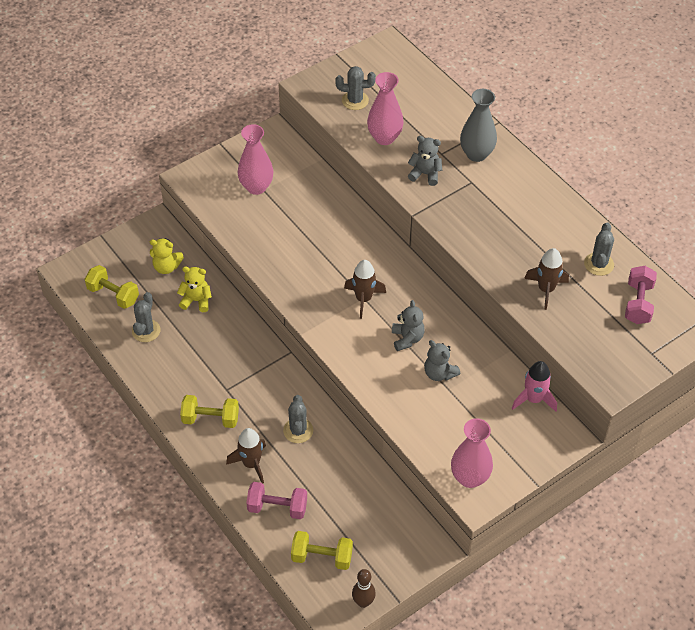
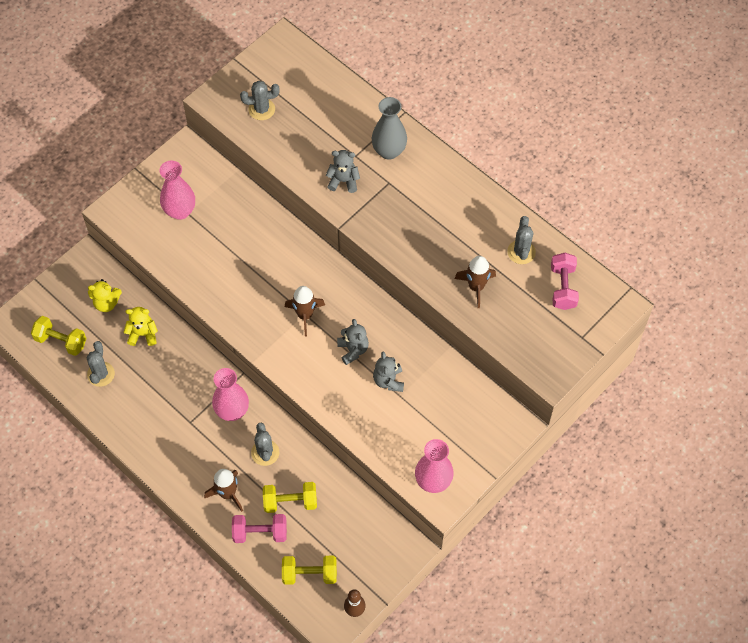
camera: 10 degrees left, 10 degrees up
(210, 419) = (181, 455): yellow dumbbell -> yellow dumbbell (290, 502)
(384, 138) = (297, 147): pink vase -> pink vase (232, 411)
(439, 373) = (388, 381): grey teddy bear -> grey teddy bear turned 45 degrees clockwise
(533, 399) = (479, 392): pink rocket -> none

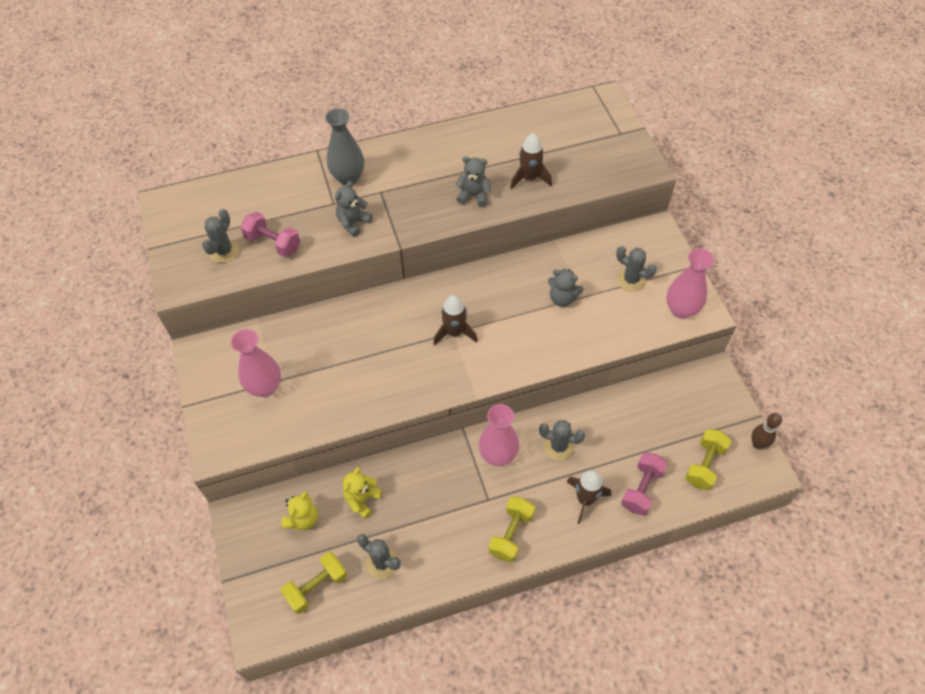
camera: 60 degrees left, 5 degrees down
(290, 502) = (621, 448): yellow dumbbell -> yellow dumbbell (511, 534)
(353, 350) = (514, 311): grey teddy bear -> grey teddy bear (473, 195)
(521, 252) = (515, 135): grey cactus -> grey cactus (631, 280)
(563, 287) = (566, 124): pink dumbbell -> pink dumbbell (273, 243)

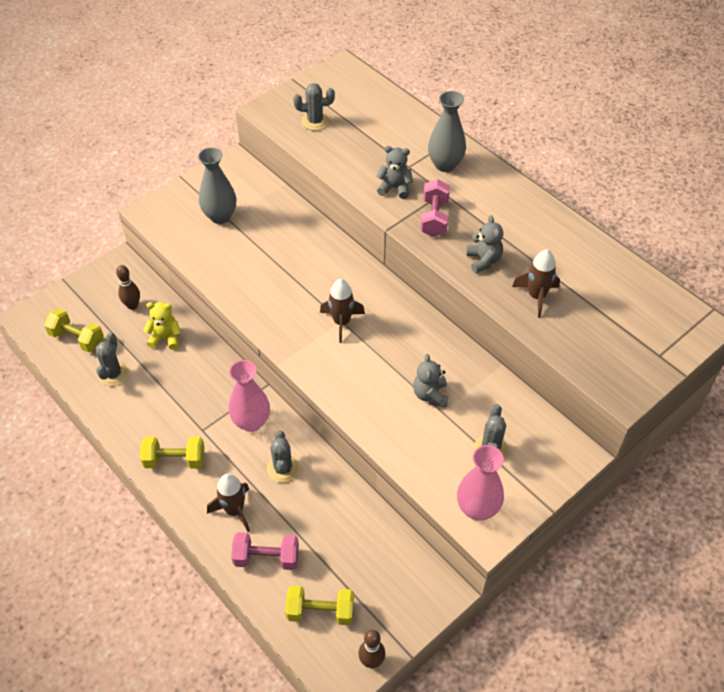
camera: 65 degrees right, 5 degrees down
(265, 387) = (220, 216): pink vase -> grey vase
(273, 243) = (341, 146): pink dumbbell -> pink dumbbell (434, 218)
(303, 519) = (132, 306): yellow teddy bear -> brown bowling pin

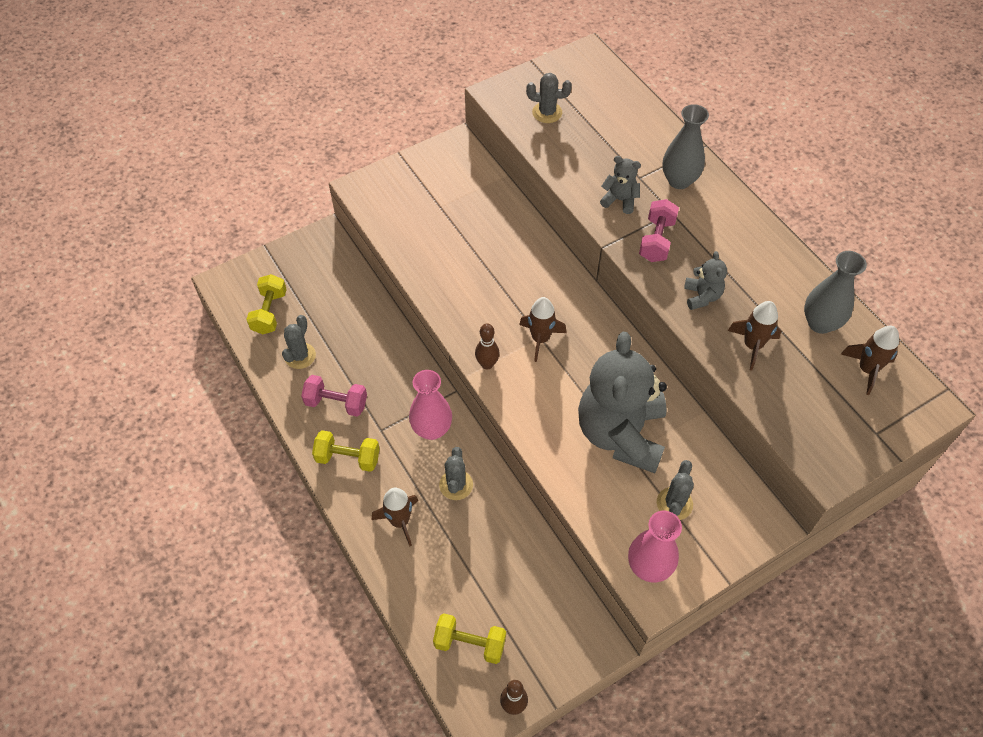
camera: 10 degrees right, 5 degrees up
(77, 338) = (269, 312): yellow dumbbell -> yellow dumbbell turned 60 degrees clockwise
(132, 306) = (330, 285): brown bowling pin -> brown bowling pin (487, 364)
(165, 338) = (358, 325): yellow teddy bear -> none
(220, 216) = (432, 203): grey vase -> grey vase (820, 323)
(266, 558) = (424, 577): pink dumbbell -> pink dumbbell (336, 403)
(430, 395) = (620, 434): grey teddy bear -> grey teddy bear, size x2.37
(641, 302) = (867, 369): none -> brown rocket

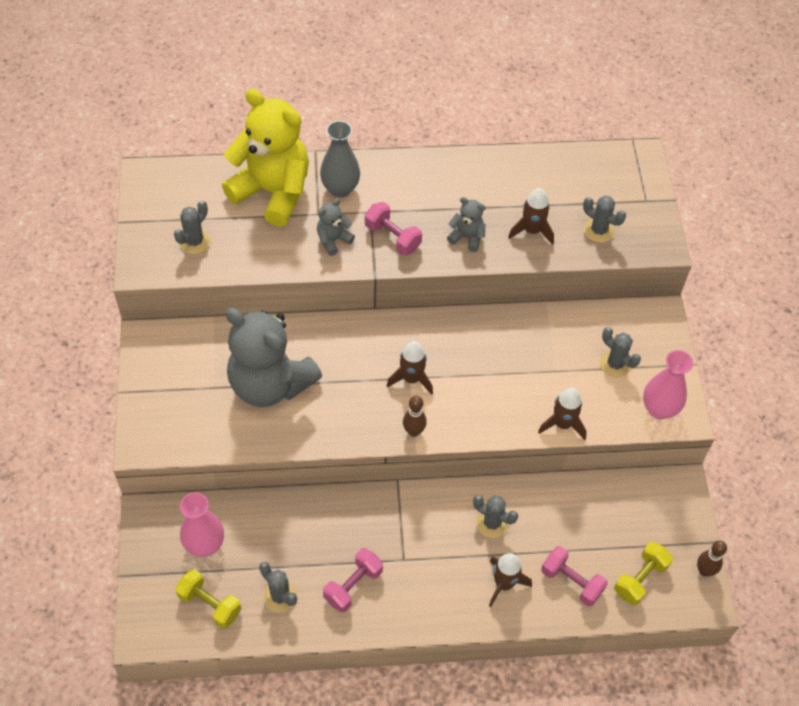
camera: 65 degrees left, 0 degrees up
(348, 458) = (417, 600): yellow dumbbell -> none
(432, 429) = (426, 517): pink vase -> pink vase (205, 544)
(433, 580) = (571, 582): none -> pink dumbbell
(620, 434) = (535, 368): grey teddy bear -> grey teddy bear (270, 384)
(637, 137) = (273, 192): none -> yellow teddy bear
(800, 404) = (598, 230): none -> grey cactus
(820, 323) = (536, 178): grey vase -> none
(867, 369) = (592, 174): brown rocket -> brown rocket (562, 424)

